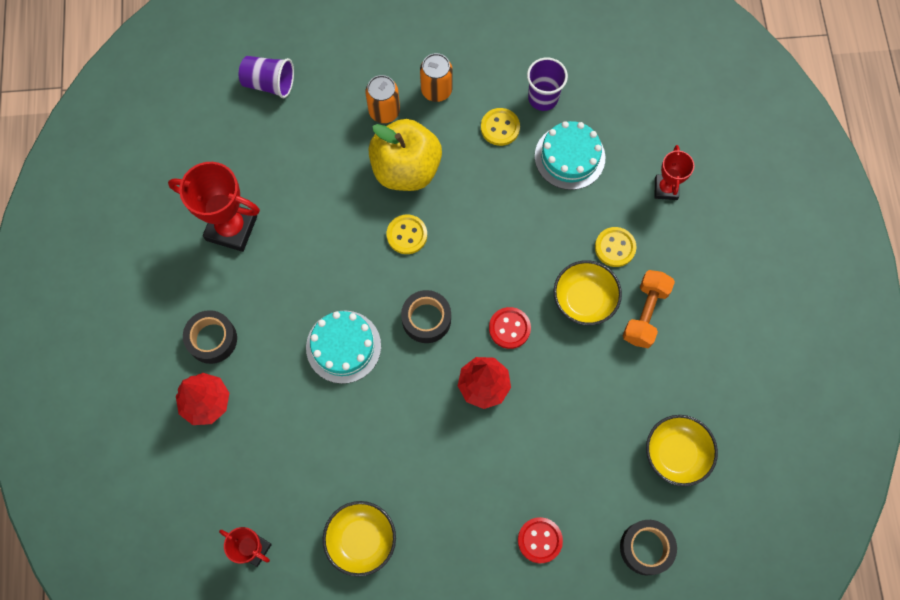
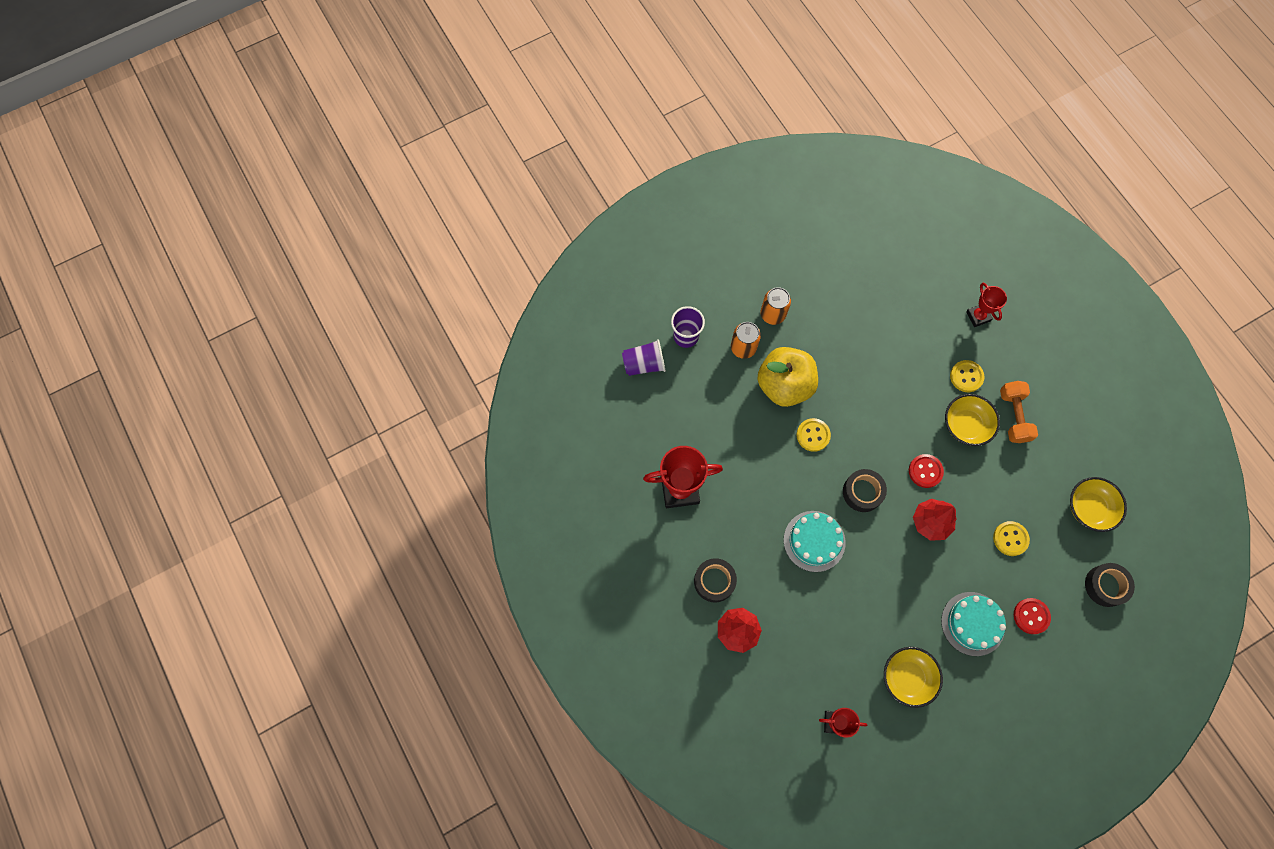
camera: 25 degrees left, 0 degrees up
(500, 127) = (835, 322): yellow button -> yellow button (1010, 539)
(543, 98) = (854, 286): purple cup -> purple cup (686, 336)
(569, 157) = (897, 323): turquoise cake -> turquoise cake (973, 623)

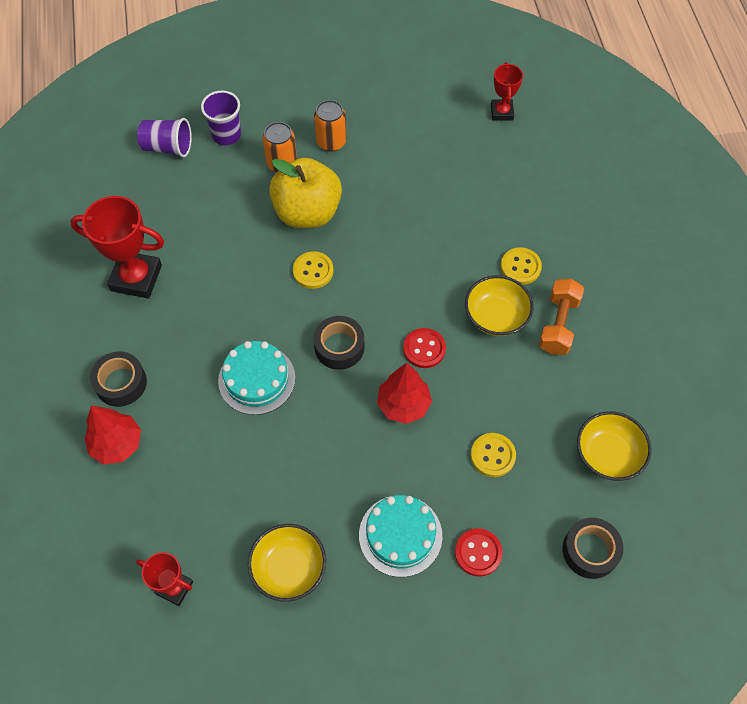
camera: 20 degrees right, 10 degrees down
(978, 316) = (563, 211): red trophy -> red trophy (501, 112)

